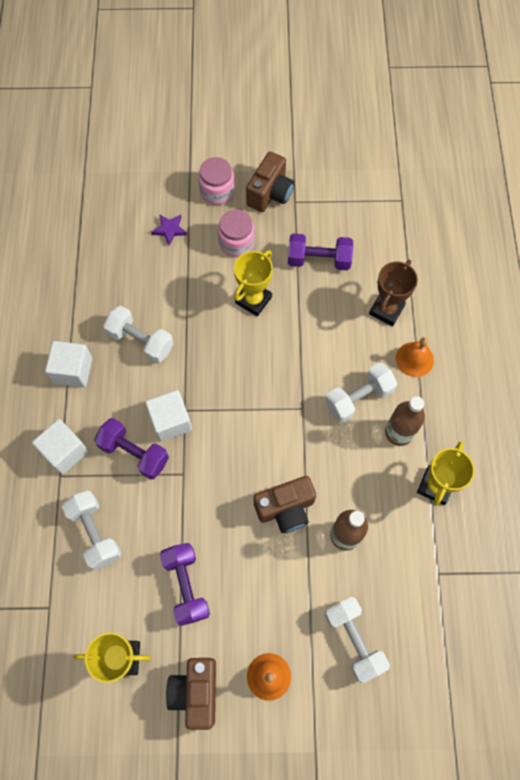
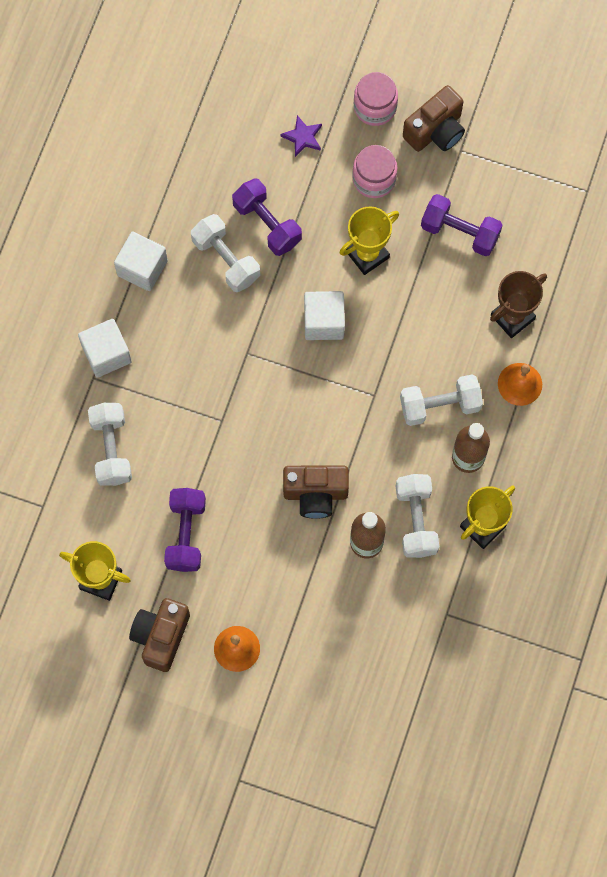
camera: 20 degrees right, 5 degrees up
(134, 453) = (178, 381): purple dumbbell -> purple dumbbell (267, 224)
(171, 421) = (228, 360): white cube -> white cube (324, 322)
(354, 639) = (334, 645): white dumbbell -> white dumbbell (416, 520)

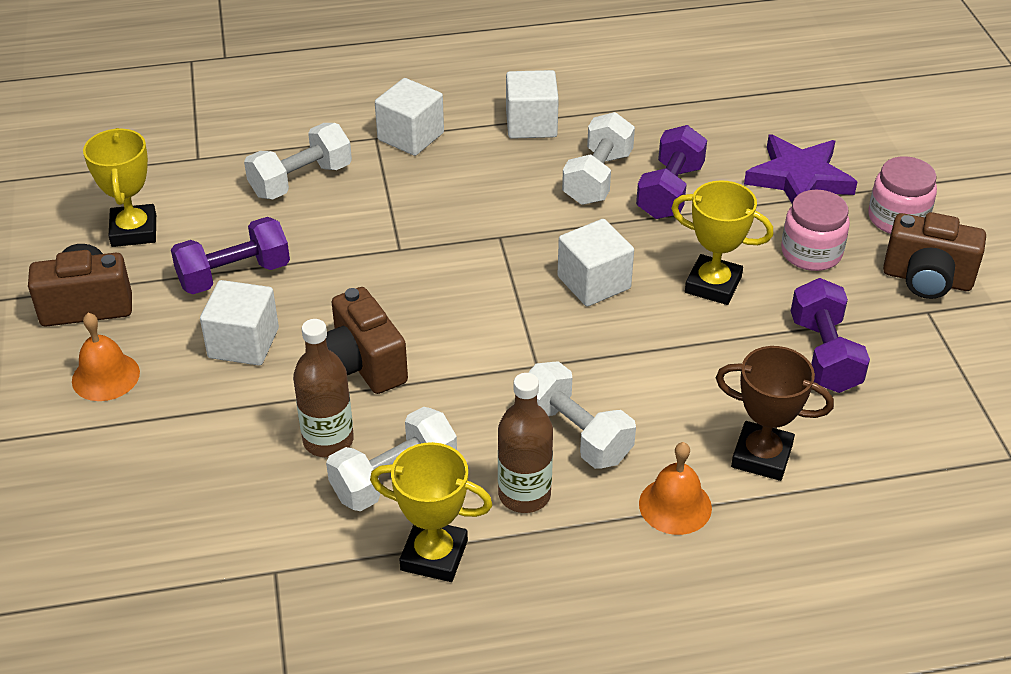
camera: 60 degrees right, 30 degrees down
(254, 555) = (243, 343): none -> white cube
(303, 137) = (799, 178): purple star -> purple star, size x1.89

